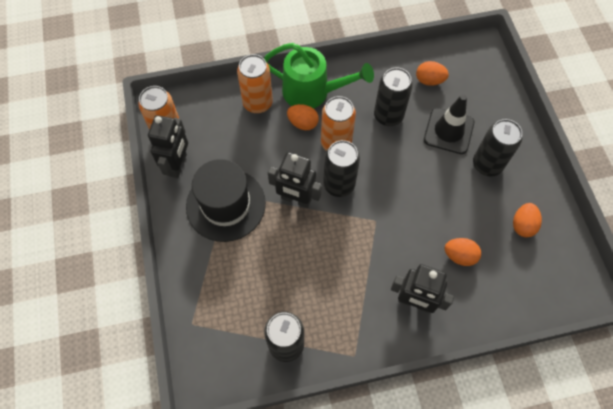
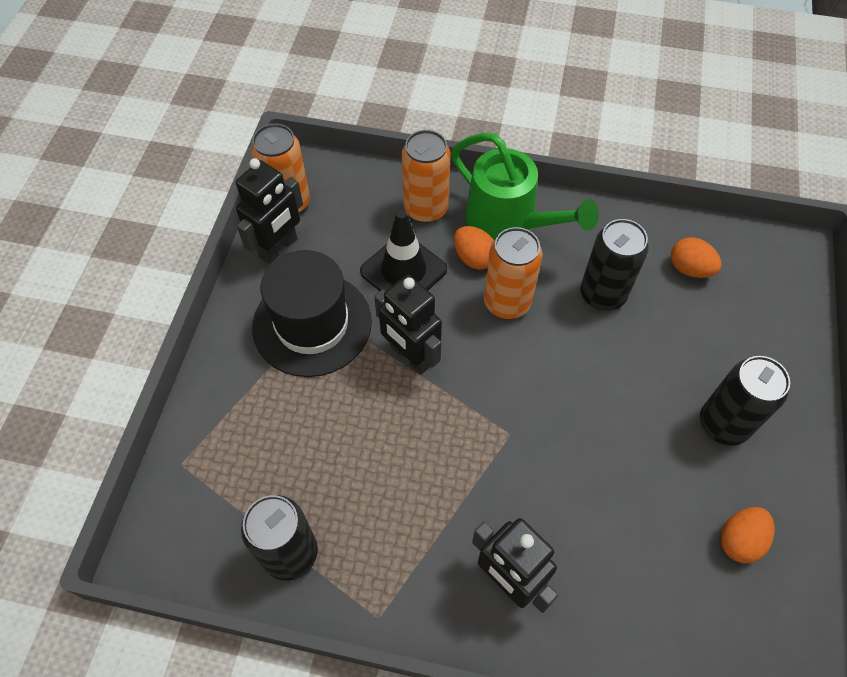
camera: 25 degrees right, 5 degrees down
(339, 184) = (482, 361): black can -> none
(448, 131) = (685, 351): black traffic cone -> black traffic cone (403, 270)
(459, 256) = (613, 542): orange egg -> none

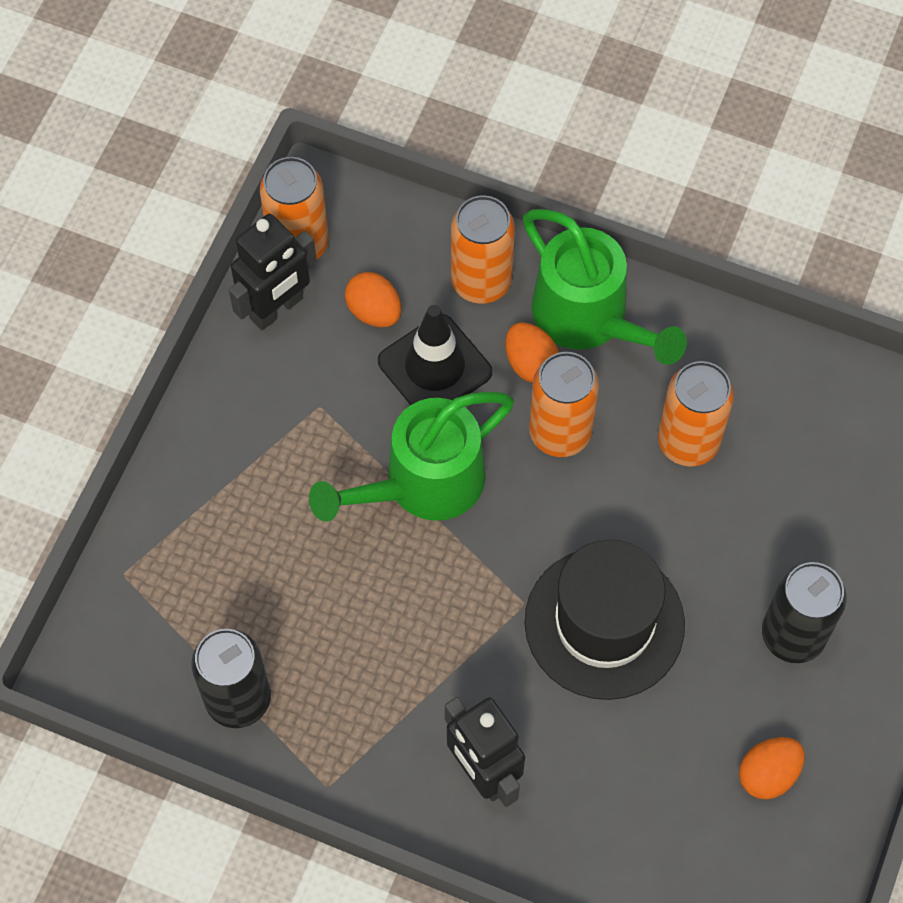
camera: 10 degrees right, 5 degrees up
(312, 324) = (305, 422): black hat -> black hat (604, 623)
(410, 356) = (421, 485): black robot -> green watering can
(602, 294) = (688, 442): black can -> orange can
(689, 269) = (814, 424): orange egg -> orange egg (374, 312)

